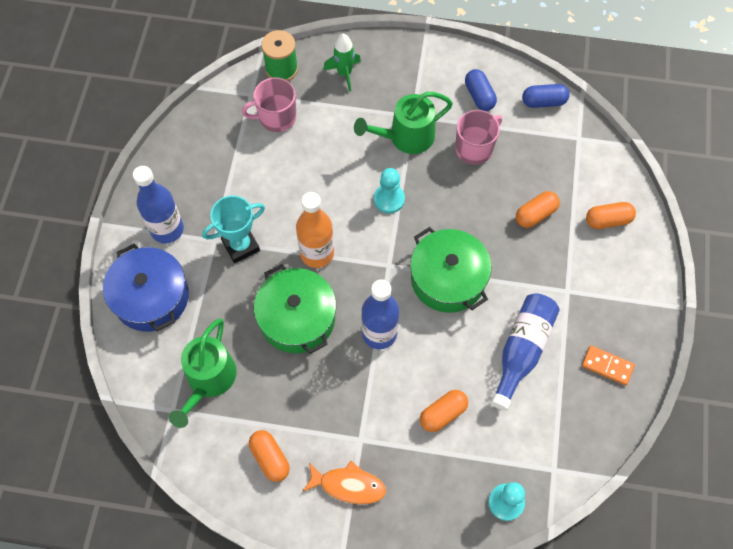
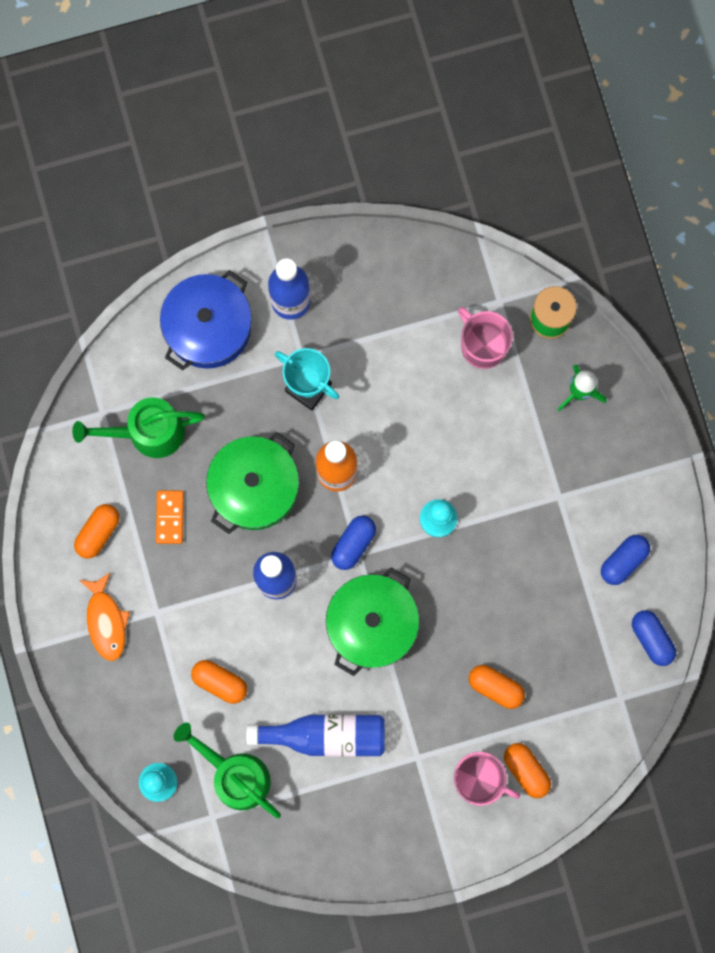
camera: 65 degrees right, 15 degrees up
(379, 265) = (353, 544): none -> blue capsule
(406, 137) = (526, 501): green watering can -> green watering can (235, 775)
(474, 148) = (549, 585): pink mug -> pink mug (479, 779)
(607, 366) = (349, 831): orange domino -> orange domino (170, 517)

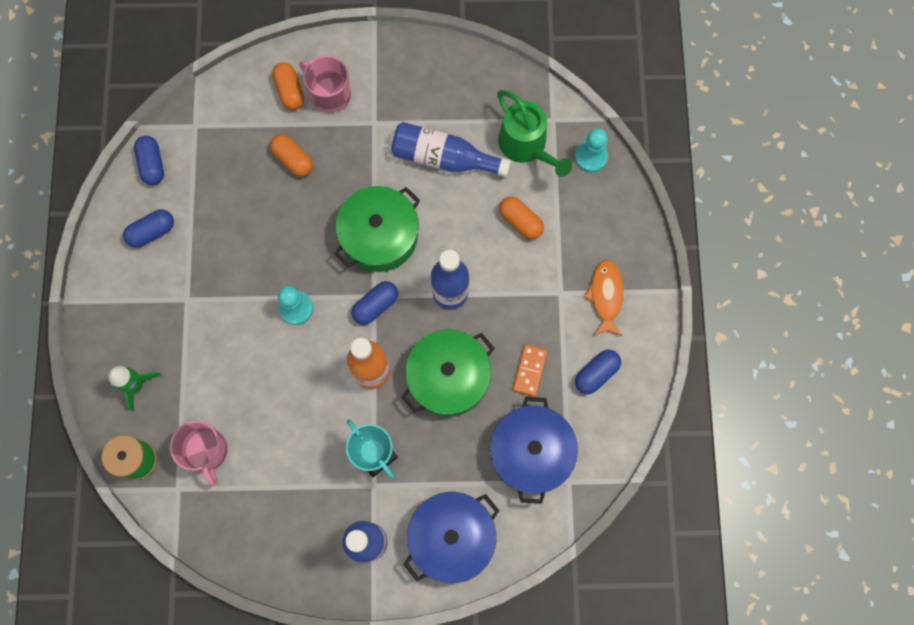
camera: 165 degrees left, 5 degrees down
(98, 532) = (596, 374): orange capsule -> blue capsule
(148, 432) = (531, 452): green watering can -> blue pot

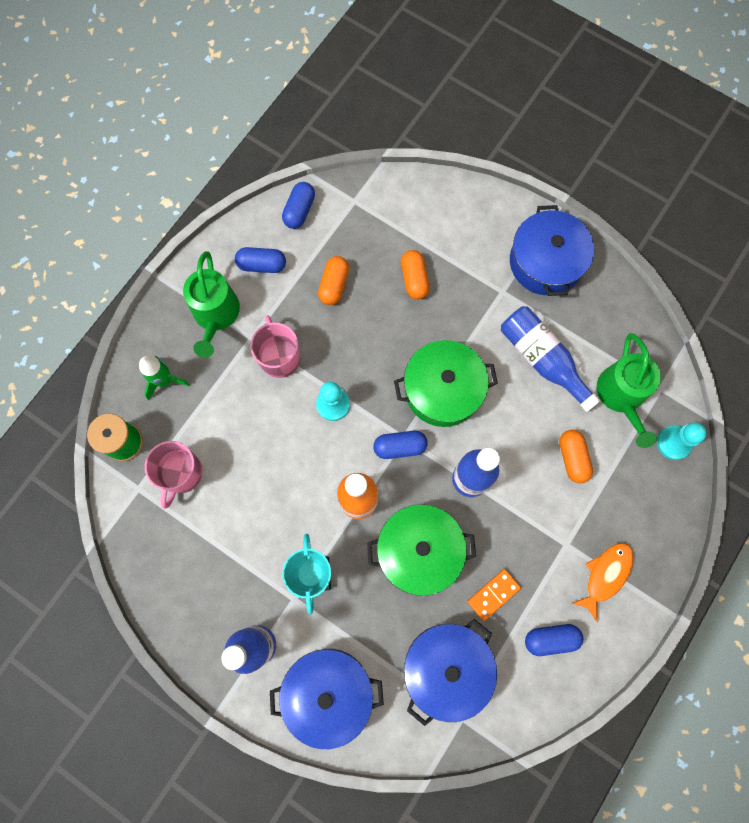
camera: 35 degrees right, 0 degrees up
(141, 301) = (216, 315): none -> green watering can
(290, 91) = (450, 221): orange capsule -> orange capsule (334, 285)
(330, 94) = (481, 244): pink mug -> pink mug (279, 357)
(393, 75) = (545, 262): none -> blue pot

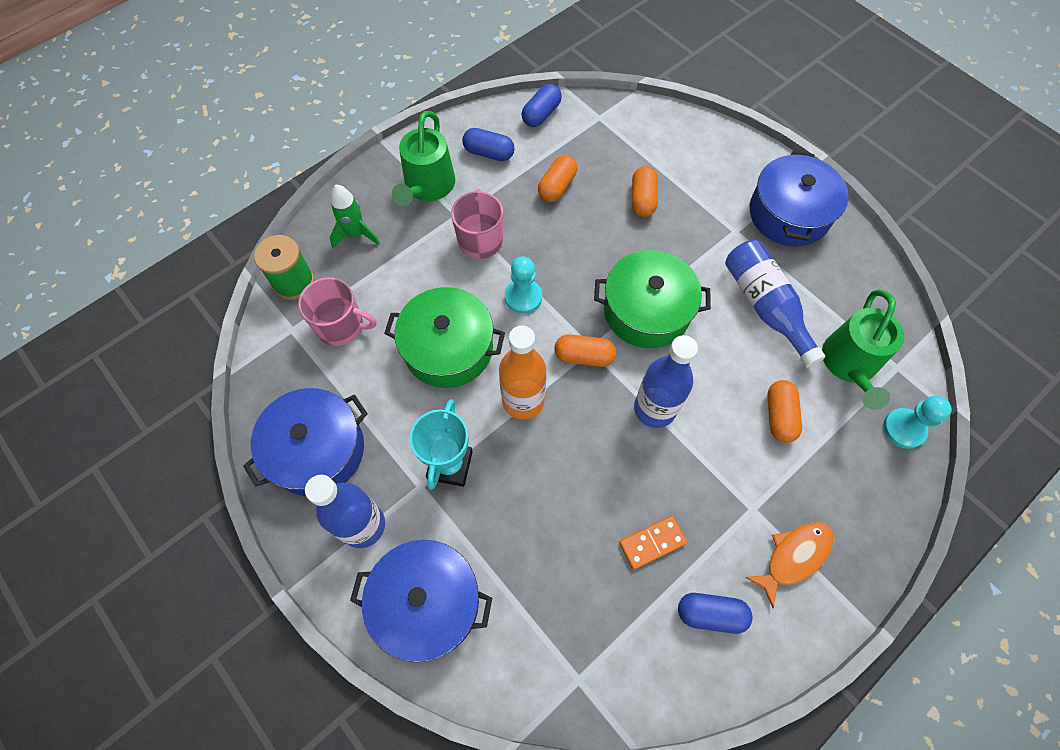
camera: 15 degrees right, 10 degrees down
(181, 474) = (341, 326): pink mug -> pink mug turned 105 degrees counterclockwise
(400, 447) = (584, 356): blue capsule -> orange capsule
(419, 551) = (577, 471): green pot -> green pot (448, 348)
(446, 668) = (575, 613): blue pot -> blue pot (317, 450)

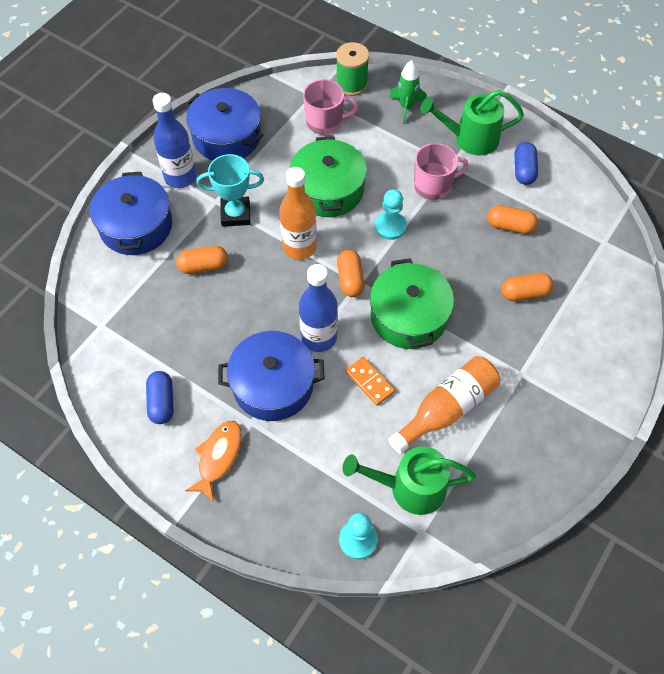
camera: 75 degrees right, 5 degrees down
(341, 326) = (325, 122): pink mug -> pink mug turned 90 degrees counterclockwise
(541, 114) = (585, 197): blue capsule -> none
(652, 543) = (207, 354): orange domino -> orange domino (369, 382)
(765, 306) = (447, 409): blue bottle -> orange bottle
(779, 416) = (340, 433): orange capsule -> orange capsule (203, 266)
(789, 213) = (561, 418): blue pot -> blue pot (273, 385)
(793, 557) = (218, 457): orange fish -> orange fish turned 105 degrees counterclockwise

